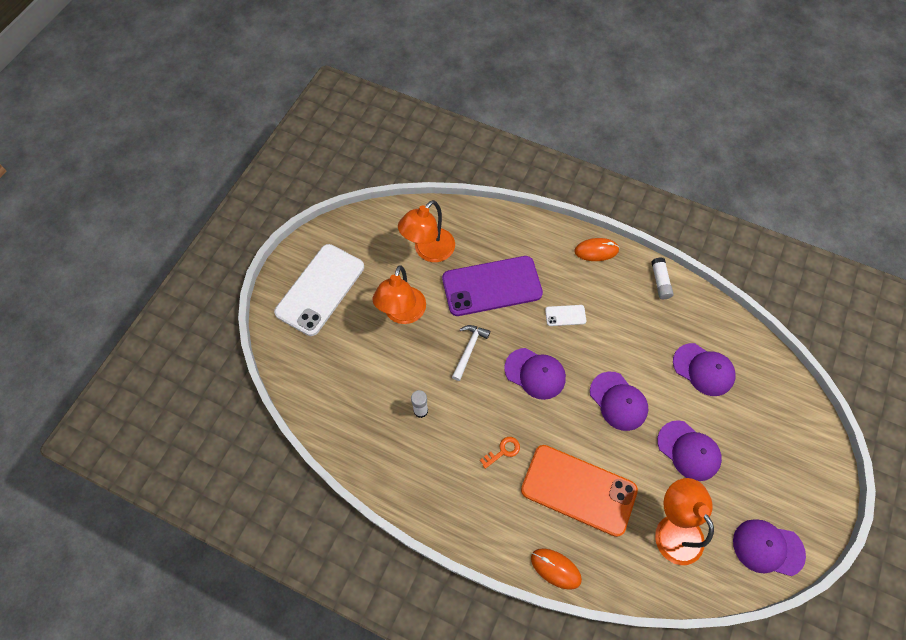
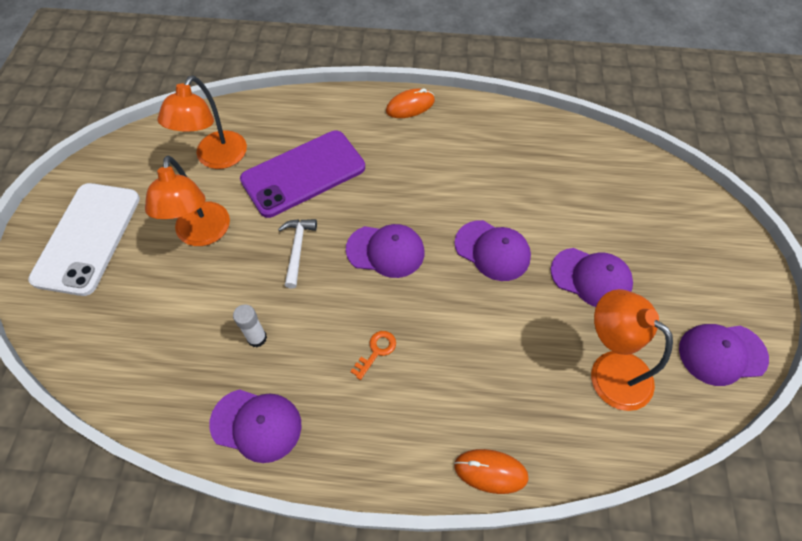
camera: 20 degrees left, 5 degrees down
(565, 315) = (399, 179): white phone -> none
(578, 489) = (483, 365): orange phone -> none
(660, 281) = (490, 116): white glue stick -> none
(703, 369) = (571, 189): purple cap -> purple cap (256, 424)

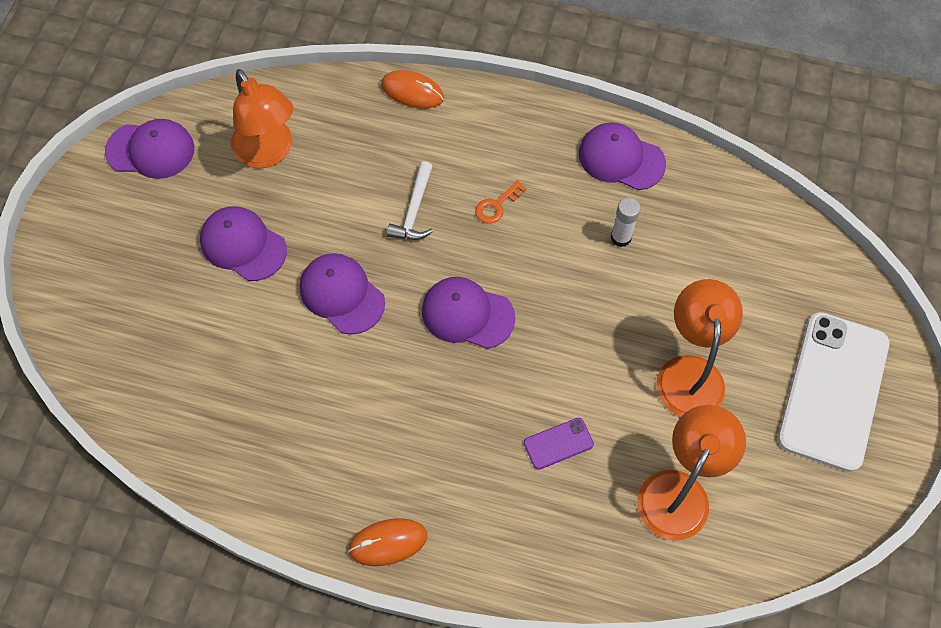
camera: 170 degrees left, 5 degrees up
(297, 249) = (572, 333): white hammer -> white hammer (414, 210)
(303, 174) = (558, 443): purple phone -> purple phone, size x0.41

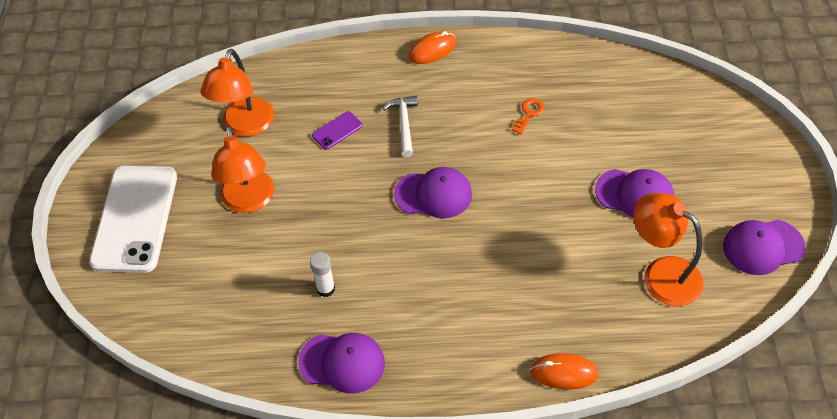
camera: 165 degrees right, 10 degrees down
(342, 294) = (537, 181): purple cap -> none
(414, 210) = (510, 261): white hammer -> white hammer (404, 124)
(497, 205) = (441, 286): orange key -> orange key (529, 114)

